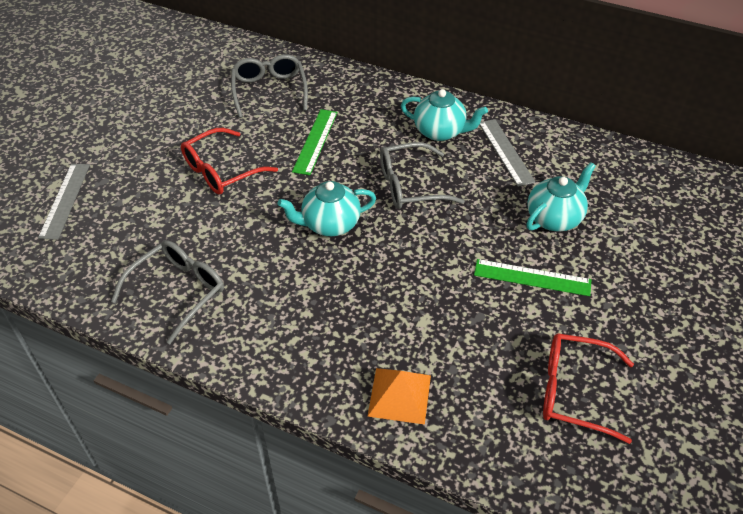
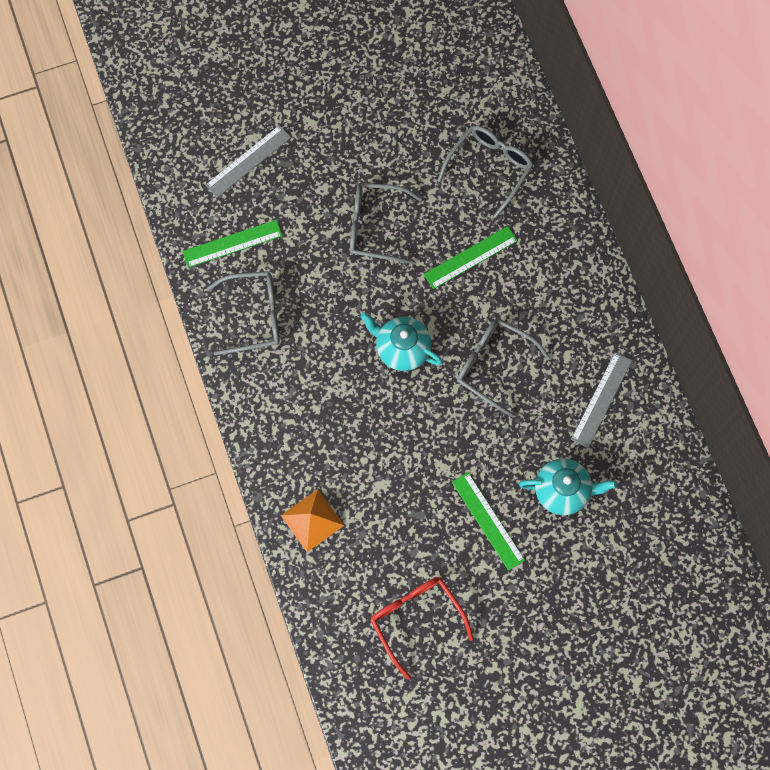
camera: 45 degrees right, 25 degrees up
(105, 258) = (232, 243): none -> green ruler
(221, 171) = (375, 227): red glasses -> grey glasses
(440, 132) = (575, 334): turquoise teapot -> none

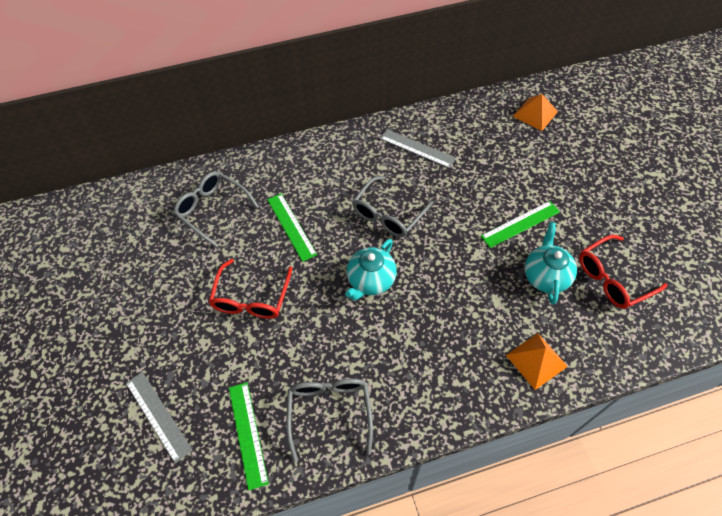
camera: 85 degrees left, 15 degrees down
(375, 227) = (251, 298): grey glasses -> red glasses
(563, 491) = (491, 175): turquoise teapot -> turquoise teapot (545, 276)
(677, 559) = (535, 114): none -> orange pyramid

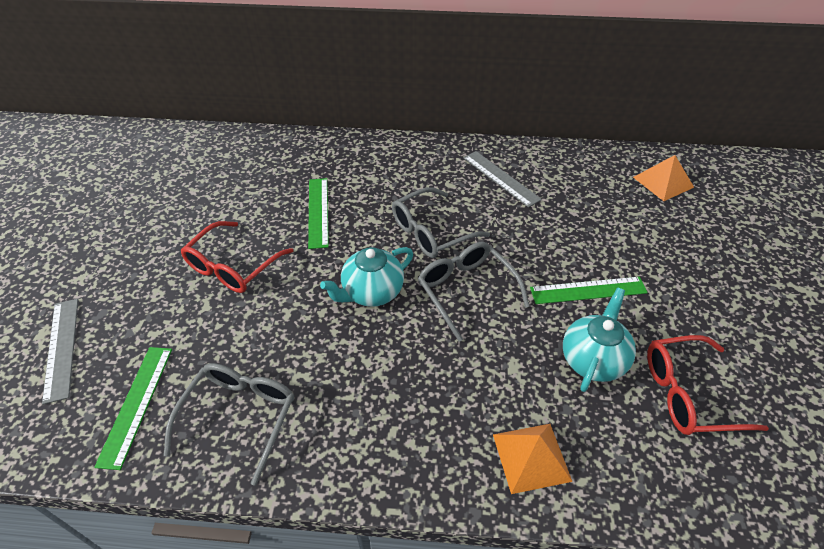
camera: 20 degrees right, 10 degrees down
(212, 209) = (249, 173): grey glasses -> grey glasses (466, 290)

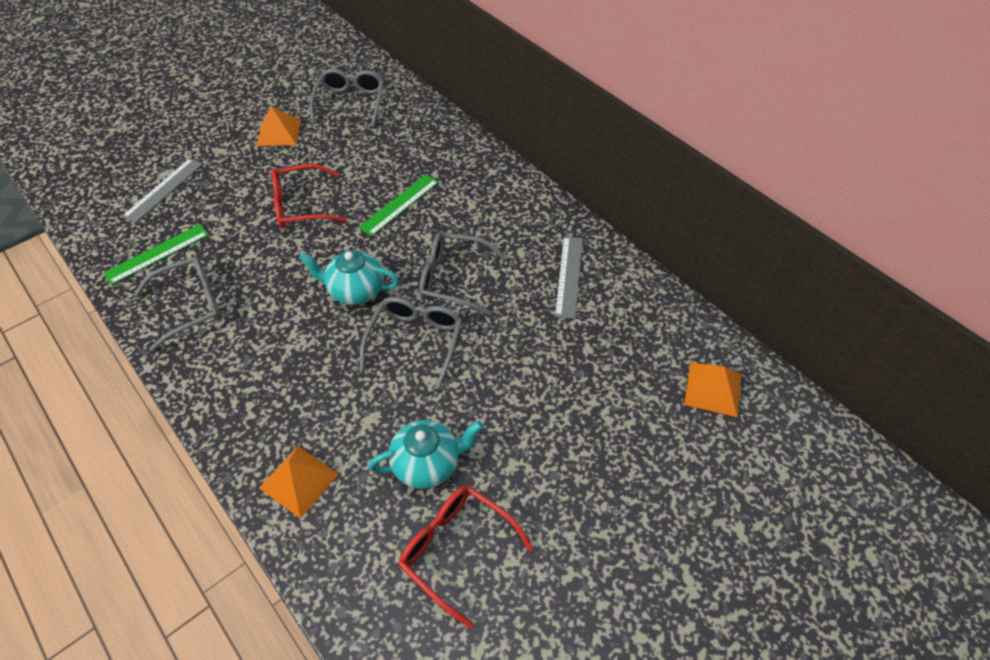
camera: 45 degrees right, 5 degrees up
(127, 227) = (279, 132): none -> orange pyramid
(168, 169) = (350, 103): none -> grey glasses
(588, 290) = (501, 416): green ruler -> none

